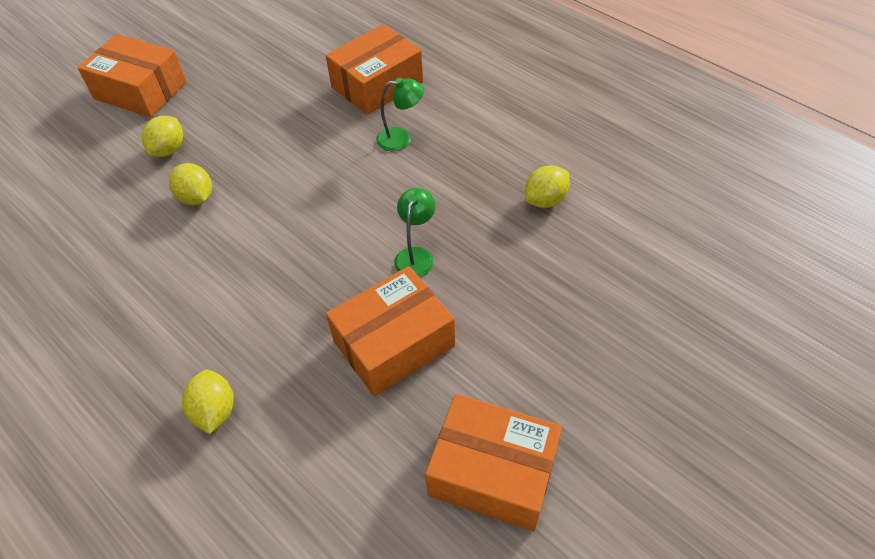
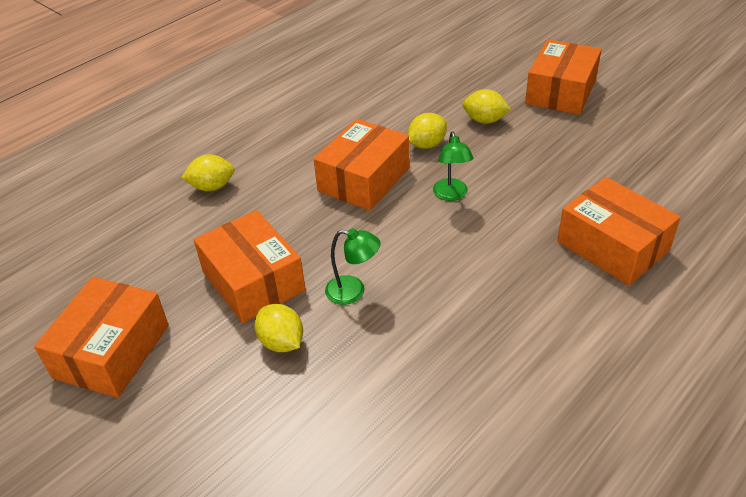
camera: 90 degrees right, 10 degrees down
(242, 252) = (363, 179): none -> orange box
(401, 139) = (523, 271): green lamp -> green lamp (451, 195)
(545, 200) = (433, 405): yellow lemon -> yellow lemon (281, 342)

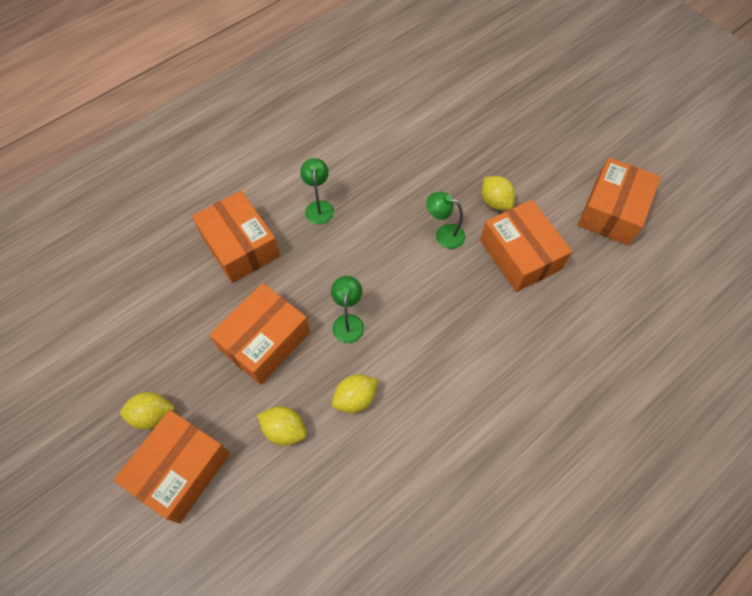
camera: 175 degrees left, 20 degrees up
(212, 187) = (572, 371): yellow lemon -> yellow lemon (153, 415)
(363, 179) = (425, 356): orange box -> orange box (265, 341)
(533, 303) = (319, 207): none -> green lamp

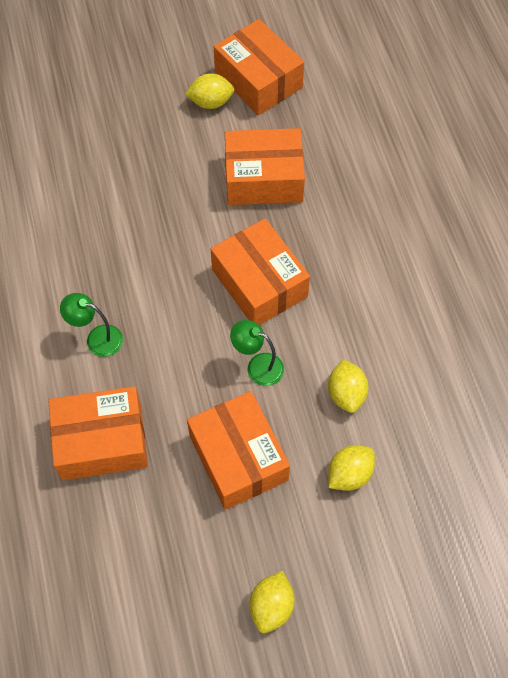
camera: 65 degrees left, 0 degrees up
(181, 470) = (347, 594): orange box -> orange box (259, 283)
(444, 234) = (202, 233): green lamp -> none
(495, 202) = (190, 169): yellow lemon -> yellow lemon (211, 102)

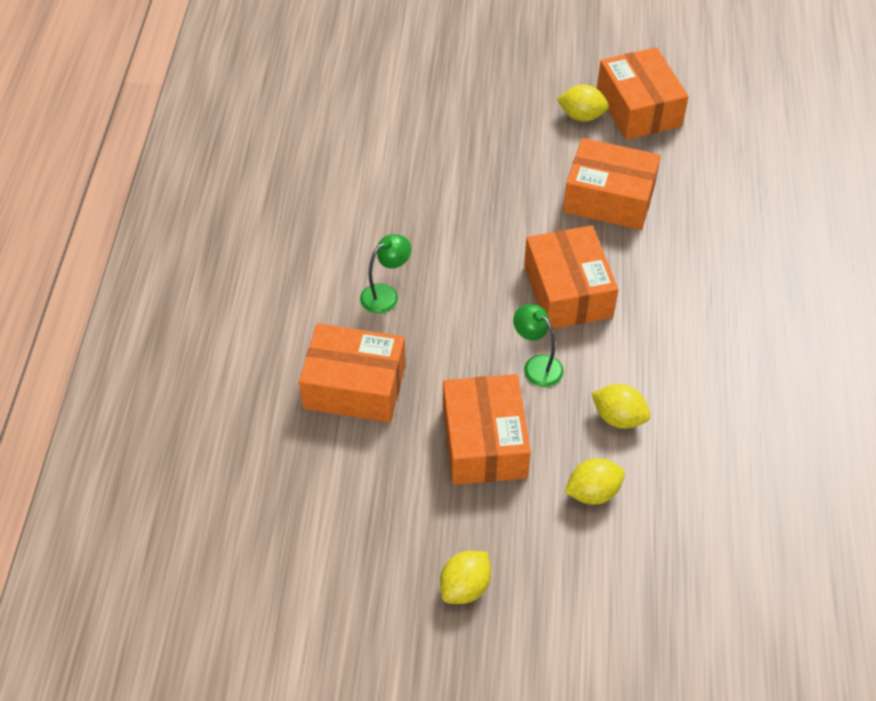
camera: 20 degrees right, 10 degrees down
(97, 338) = (386, 294): green lamp -> green lamp turned 105 degrees clockwise
(346, 394) = (618, 418): yellow lemon -> yellow lemon turned 75 degrees counterclockwise

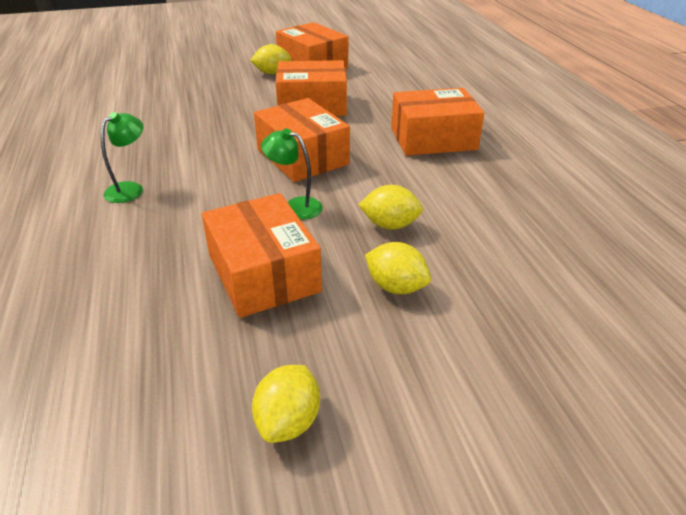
camera: 20 degrees left, 15 degrees down
(354, 386) = (106, 260): orange box -> orange box (433, 139)
(593, 492) = (396, 287): yellow lemon -> yellow lemon turned 75 degrees clockwise

